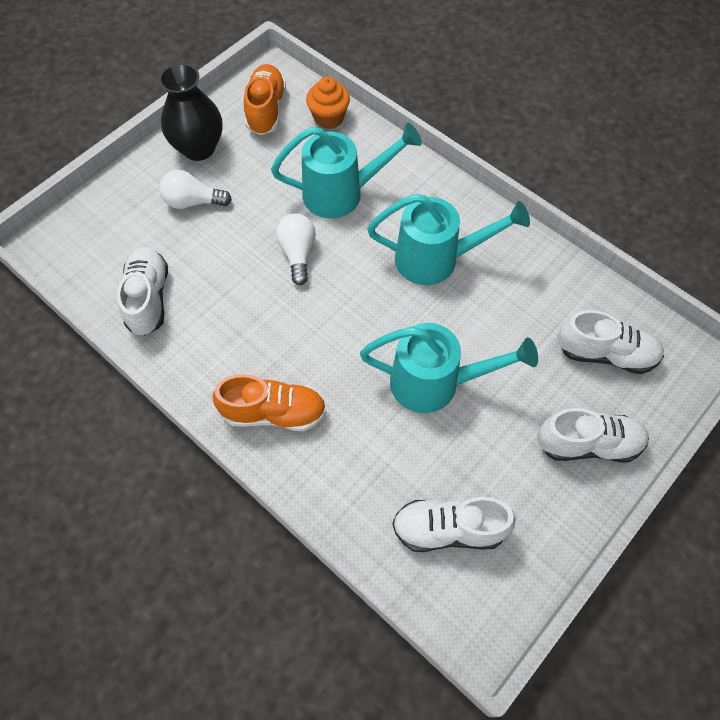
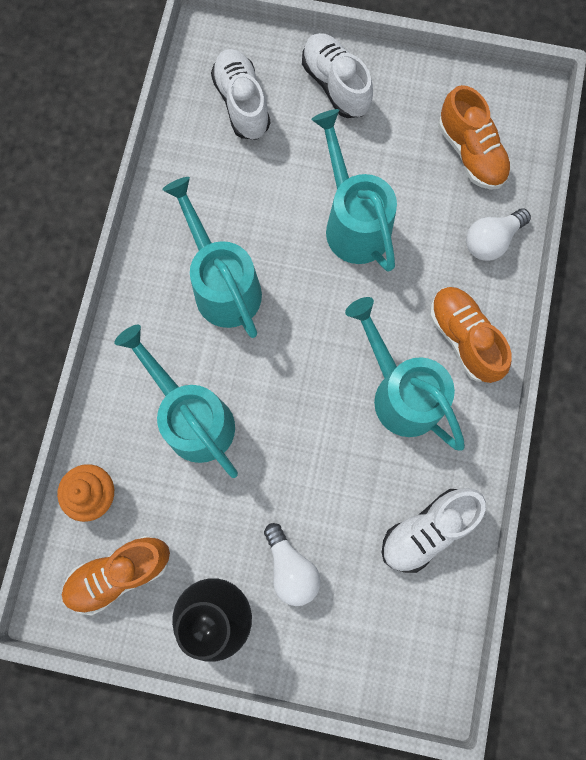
camera: 120 degrees left, 15 degrees up
(262, 338) = (401, 393): none -> turquoise watering can
(298, 253) = (291, 418): white light bulb -> white light bulb (491, 240)
(448, 529) = (470, 153): white shoe -> orange shoe

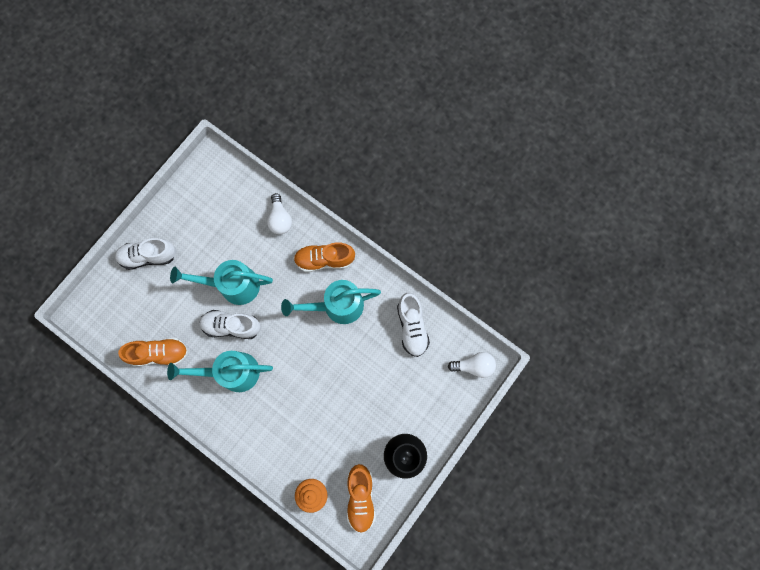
camera: 65 degrees left, 0 degrees up
(193, 418) = (298, 421): turquoise watering can -> none
(242, 103) = (131, 313): white shoe -> white shoe (231, 326)
(291, 568) = (399, 405): white light bulb -> white light bulb (474, 366)
(470, 153) = (226, 204): orange shoe -> orange shoe (159, 353)

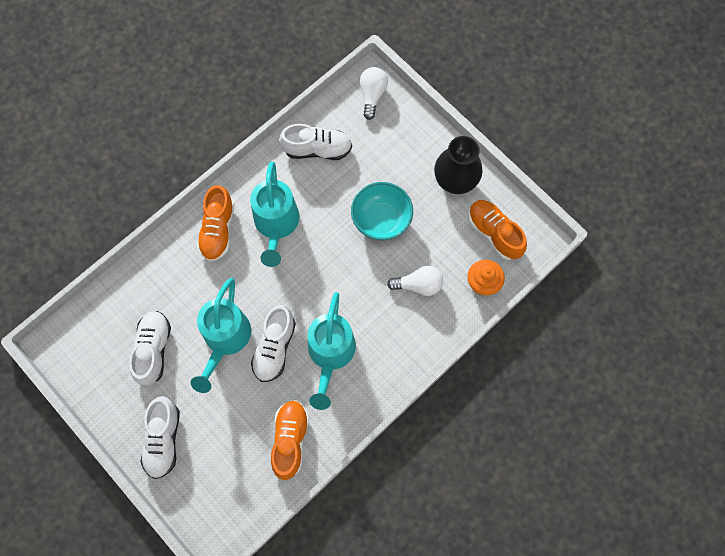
camera: 80 degrees left, 5 degrees down
(217, 232) = (153, 350): none -> white shoe
(280, 219) = (155, 273): white light bulb -> white light bulb (418, 285)
(356, 394) = (381, 220): none -> turquoise bowl
(360, 497) = (494, 233): orange shoe -> orange shoe turned 135 degrees counterclockwise

